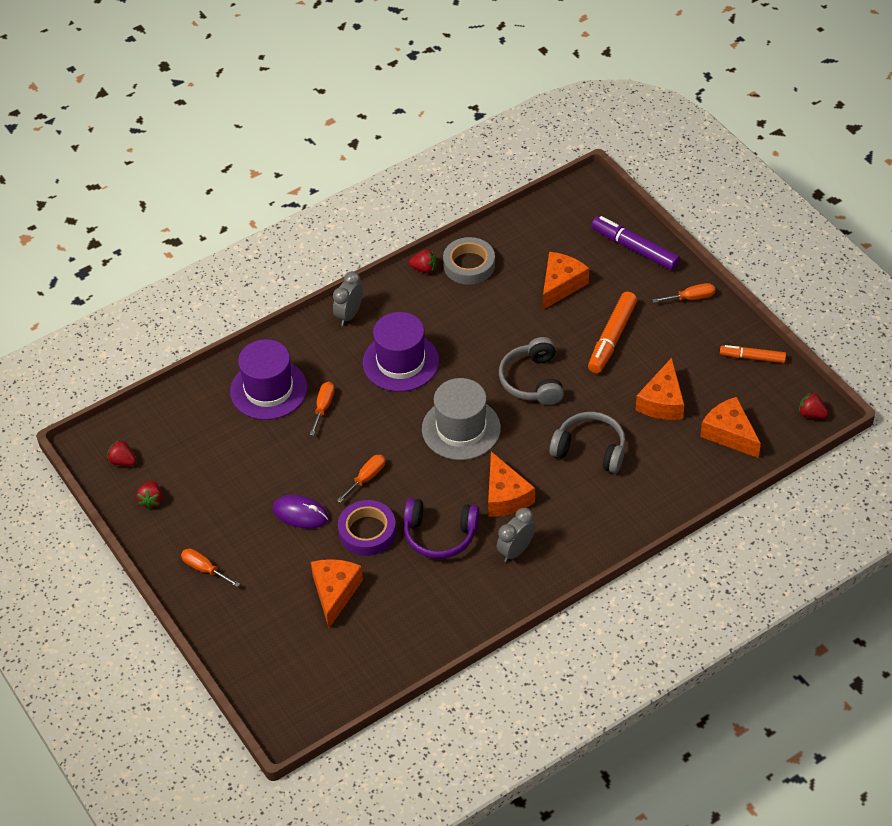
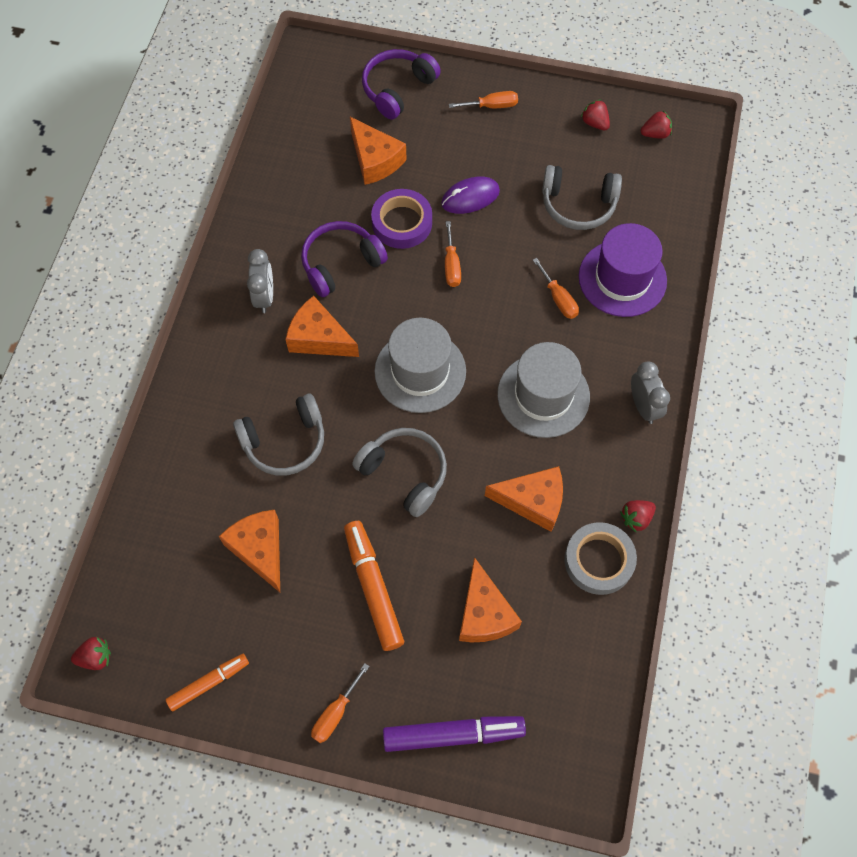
camera: 135 degrees right, 15 degrees up
(236, 454) = (578, 205): none -> grey headphones
(255, 638) = (397, 89): none -> purple headphones
(400, 362) = (543, 395): purple hat -> grey hat
(729, 434) = (164, 564): orange cheese -> orange cheese (533, 501)

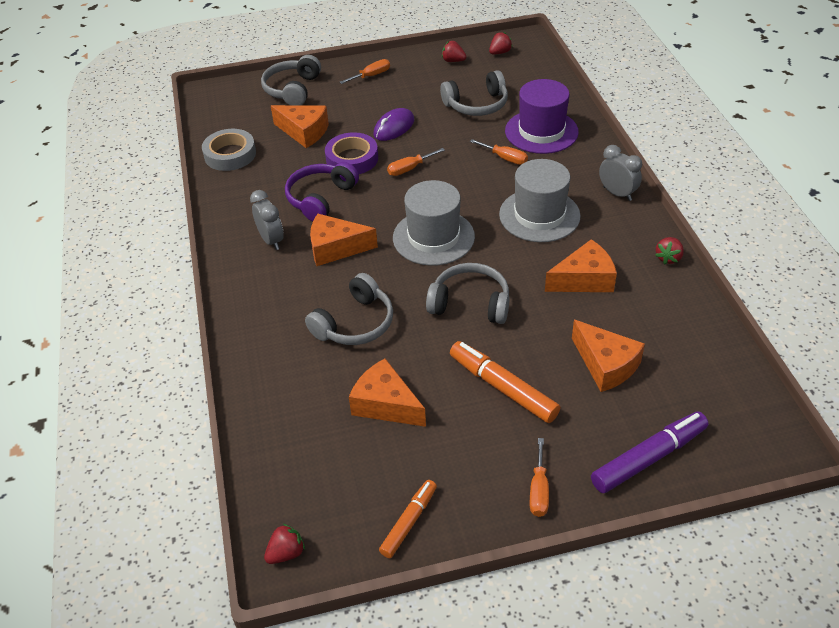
camera: 25 degrees left, 20 degrees down
(397, 89) = (292, 89): purple headphones -> grey headphones
(451, 265) = (409, 169): orange screwdriver -> orange screwdriver turned 90 degrees clockwise
(599, 560) = (663, 294): grey tape -> grey tape (230, 154)

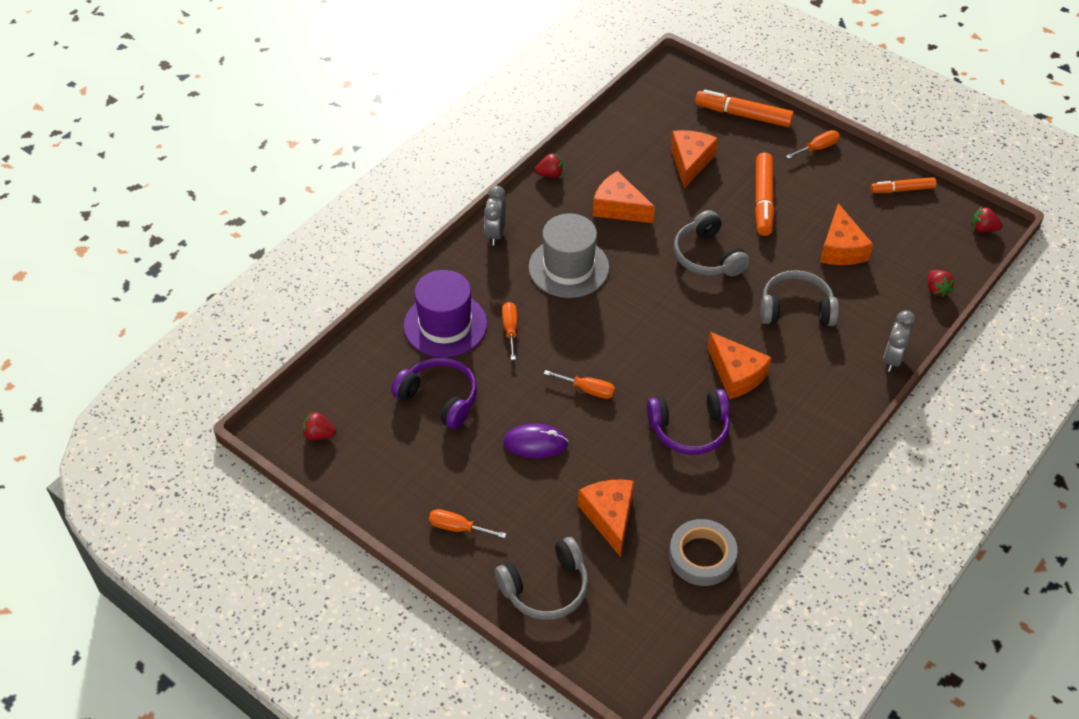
camera: 130 degrees left, 5 degrees up
(271, 240) = (773, 426): grey clock -> grey clock (892, 359)
(352, 159) = (613, 444): purple tape -> none
(433, 237) = (660, 318): grey hat -> none
(453, 61) = (368, 468): red strawberry -> red strawberry (936, 289)
(476, 105) = (439, 398): grey headphones -> purple headphones
(648, 458) = (743, 115): purple marker -> orange marker

